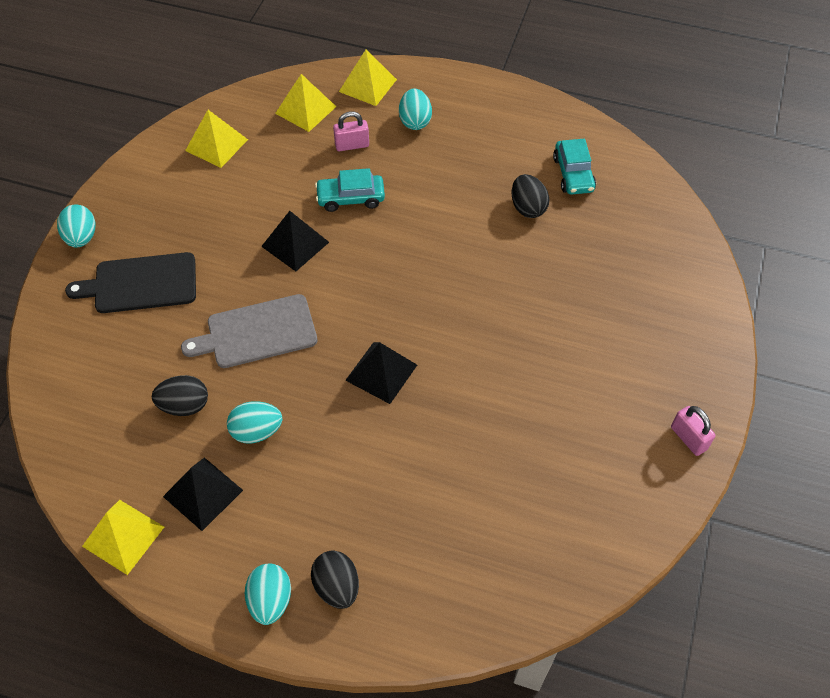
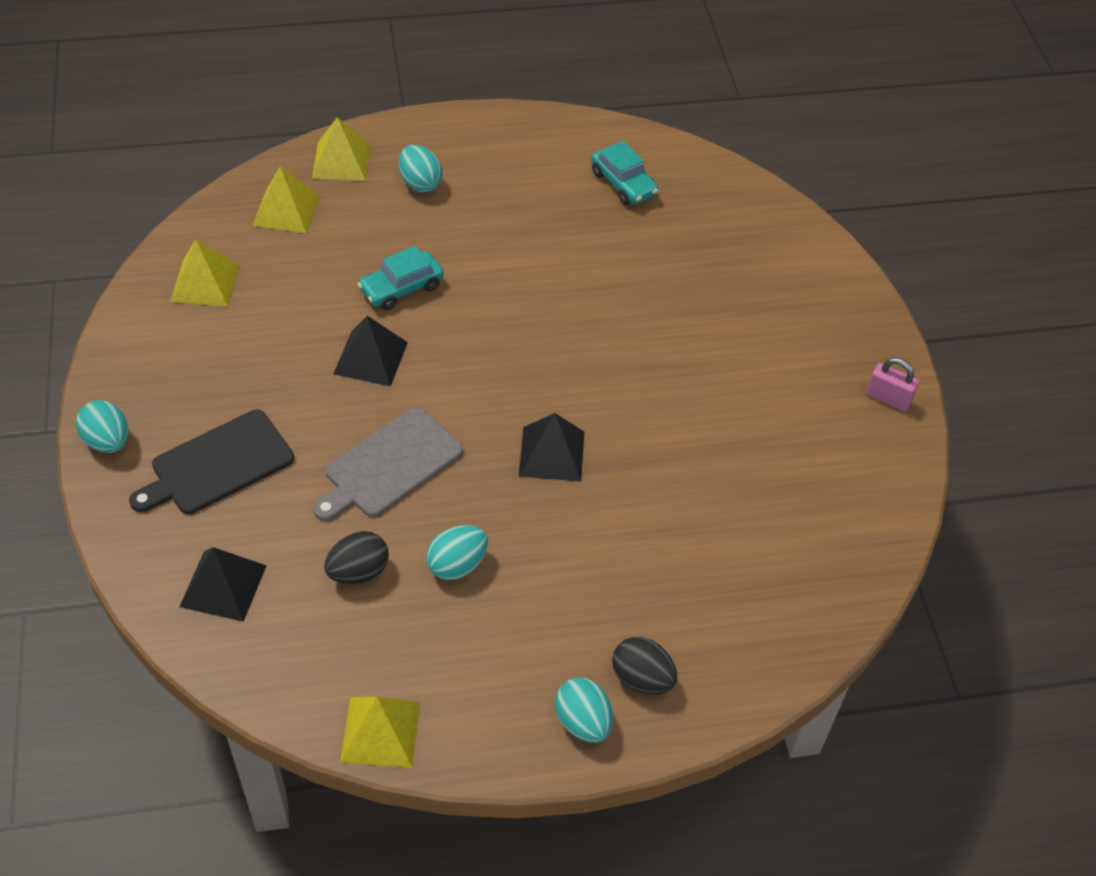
camera: 30 degrees left, 5 degrees down
(203, 493) = (440, 651): black pyramid -> black pyramid (223, 586)
(352, 145) = (366, 231): pink padlock -> none
(527, 208) = (598, 233): black egg -> none

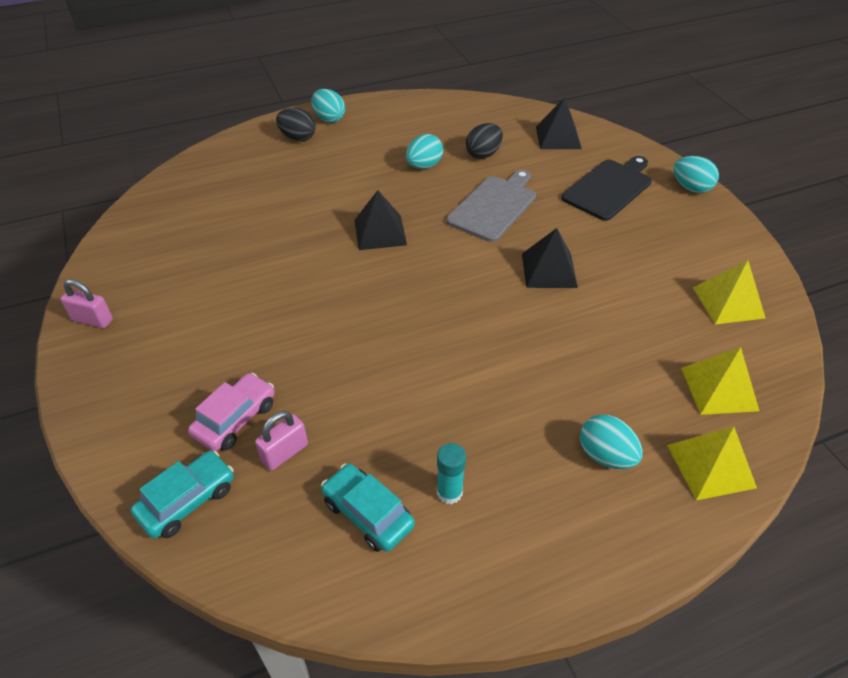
camera: 170 degrees right, 5 degrees down
(381, 731) = (436, 102): yellow pyramid -> none
(401, 288) = (557, 332): turquoise car -> turquoise car (187, 500)
(557, 184) = (449, 492): none -> turquoise glue stick
(685, 235) = (285, 453): none -> pink padlock
(728, 270) = (235, 419): none -> pink car

